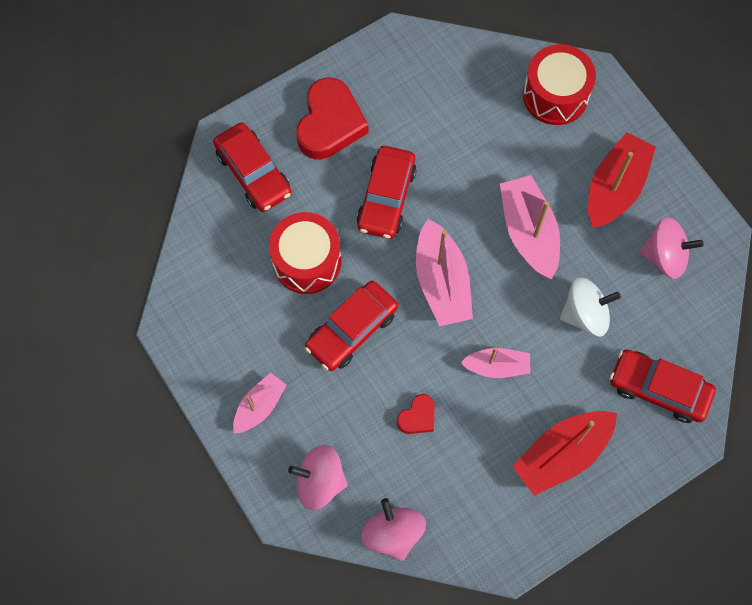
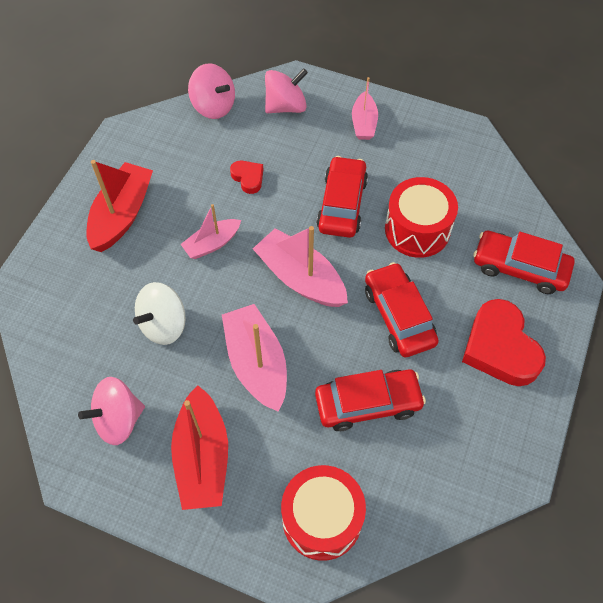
camera: 145 degrees right, 10 degrees down
(417, 417) = (248, 178): red heart -> red heart turned 135 degrees clockwise
(528, 232) = (257, 363): pink boat -> pink boat turned 150 degrees counterclockwise
(659, 389) = (67, 303): red car -> red car (368, 403)

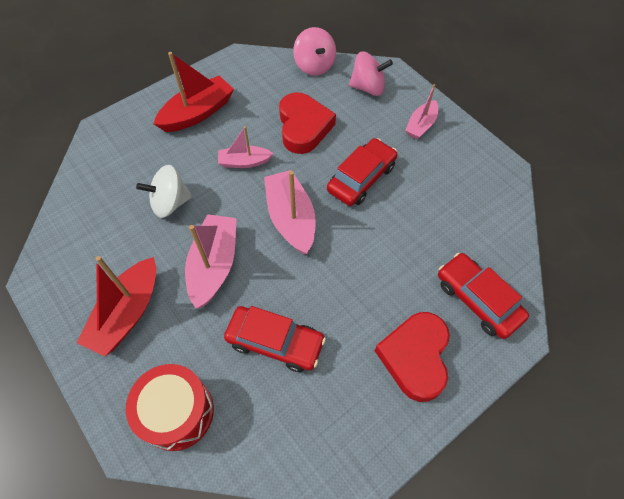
camera: 30 degrees right, 0 degrees up
(118, 419) = (92, 254): pink spinning top -> none
(248, 178) = (303, 127): red heart -> red heart, size x2.04
(399, 316) = (347, 286): red car -> none
(417, 229) = (409, 226): red drum -> none

